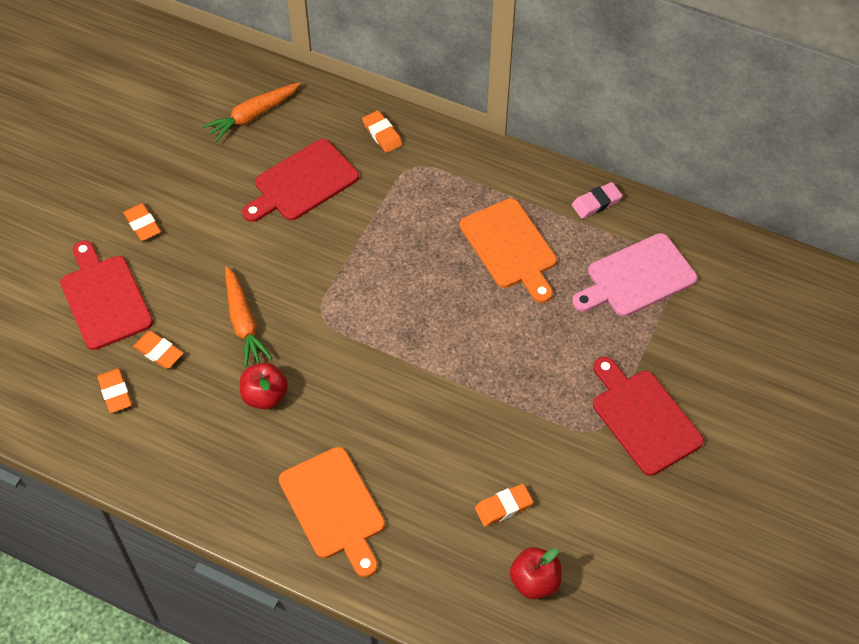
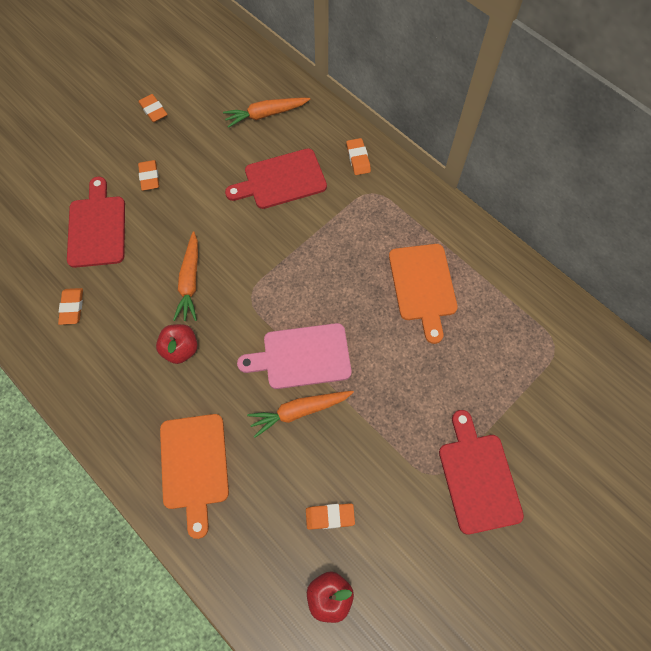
camera: 20 degrees right, 10 degrees up
(159, 352) = (117, 285): orange eraser -> orange eraser (153, 110)
(427, 416) = (299, 411): none -> orange carrot
(596, 203) = (508, 269): pink eraser -> none
(637, 277) = (519, 347): pink cutting board -> pink cutting board (302, 356)

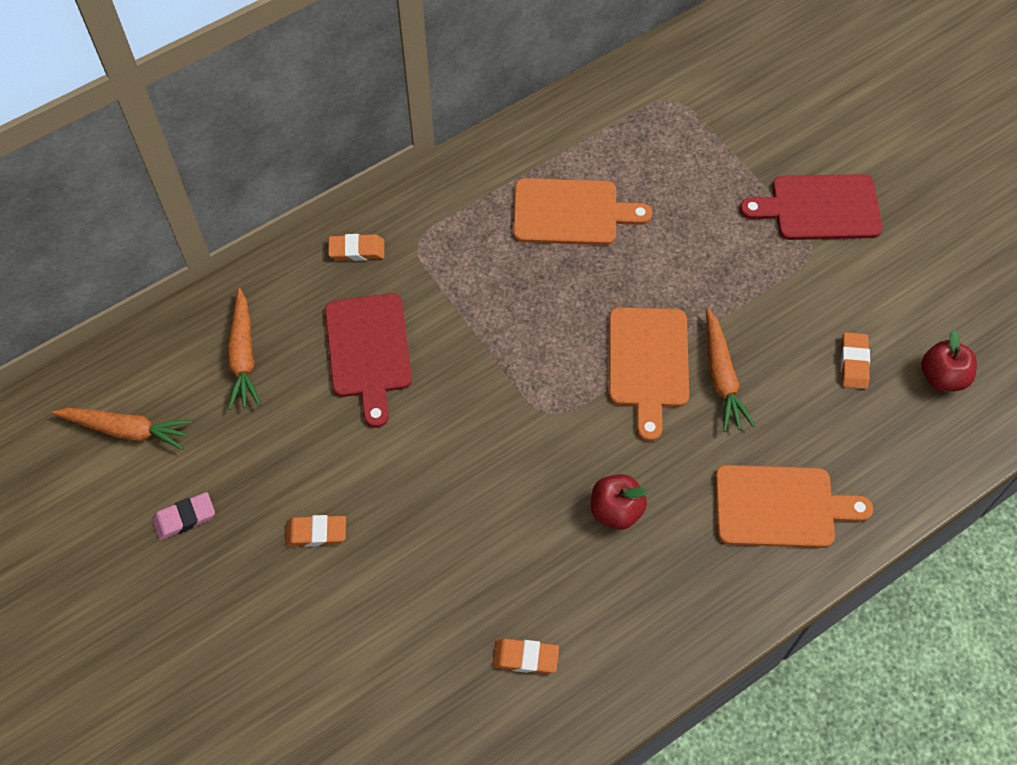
camera: 80 degrees left, 5 degrees down
(97, 228) = (392, 616): red cutting board -> none
(153, 110) = (184, 518): orange eraser -> pink eraser
(190, 281) = (512, 489): orange carrot -> orange carrot (127, 430)
(302, 356) = (648, 363): pink cutting board -> orange cutting board

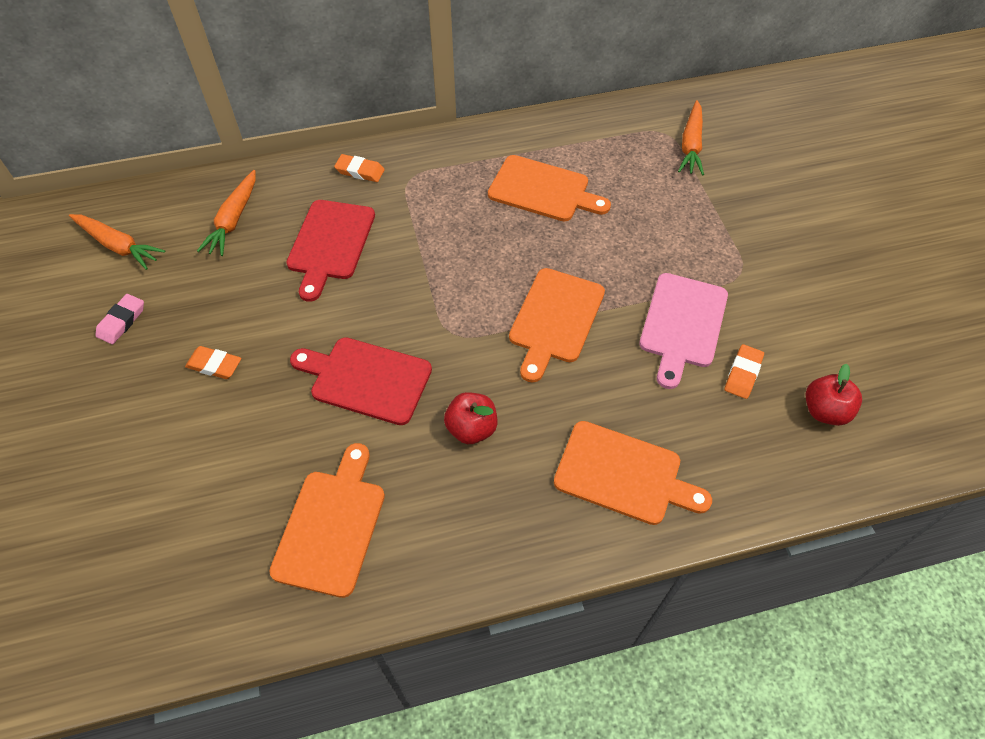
camera: 20 degrees right, 5 degrees down
(184, 518) = (121, 321): pink eraser -> pink eraser turned 60 degrees counterclockwise
(525, 657) = (331, 526): orange eraser -> orange cutting board
(721, 377) = (615, 349): orange carrot -> orange carrot (691, 145)
(776, 327) = (682, 324): none -> pink cutting board
(820, 208) = (760, 243): red cutting board -> red cutting board (366, 379)

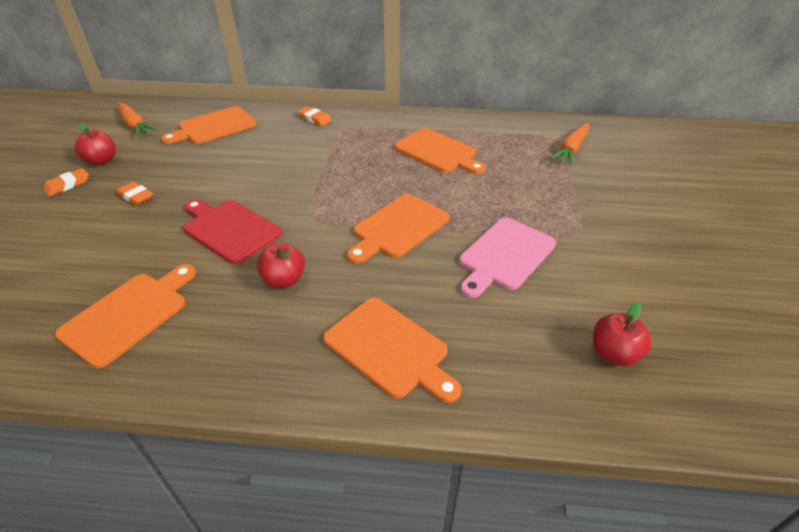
camera: 20 degrees right, 15 degrees down
(121, 321) = (101, 161): pink eraser -> red apple
(233, 220) = (214, 126): orange carrot -> orange cutting board
(330, 243) = (266, 150): red cutting board -> none
(742, 373) = (543, 303): orange eraser -> orange eraser (67, 185)

